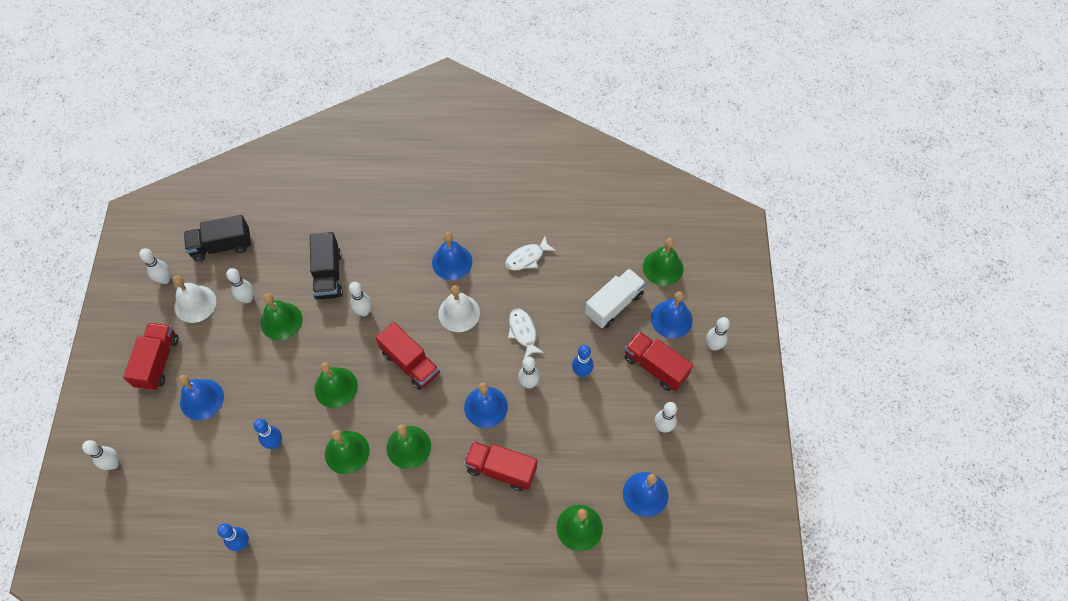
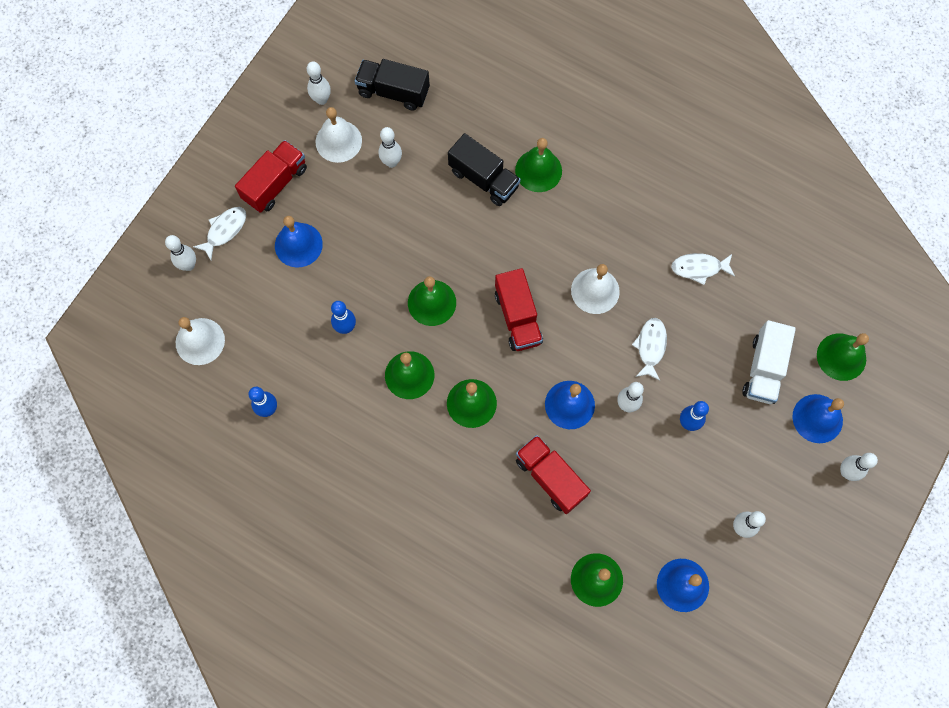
camera: 30 degrees right, 10 degrees up
(132, 420) = (224, 230): none -> white fish
(154, 520) = (200, 341): none -> white bell
(281, 321) = (413, 204): green bell -> green bell (538, 170)
(328, 275) = (483, 179): black truck -> black truck turned 75 degrees counterclockwise
(364, 311) = (499, 237): white bowling pin -> none
(452, 262) = (617, 231): blue bell -> none
(614, 304) = (763, 369): white truck -> white truck turned 120 degrees clockwise
(655, 367) = (769, 460): red truck -> none

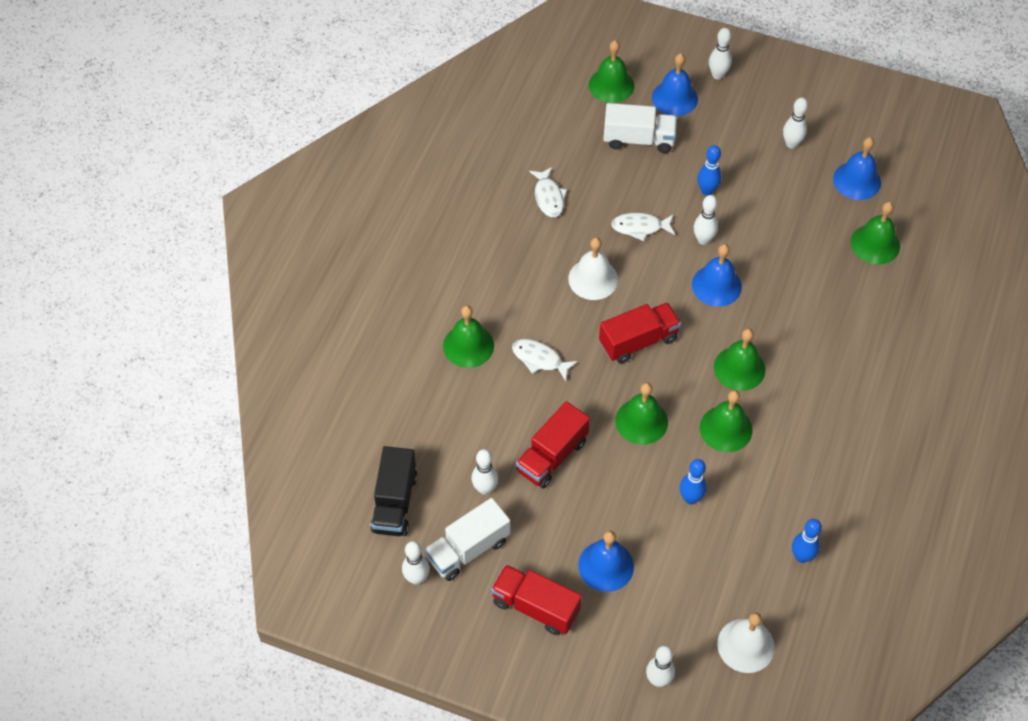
camera: 100 degrees left, 15 degrees down
(224, 230) = (606, 650): white fish -> white fish (539, 359)
(338, 141) = (468, 549): white bell -> white truck
(483, 179) = (488, 395): black truck -> none
(550, 477) = (793, 292): red truck -> red truck (552, 456)

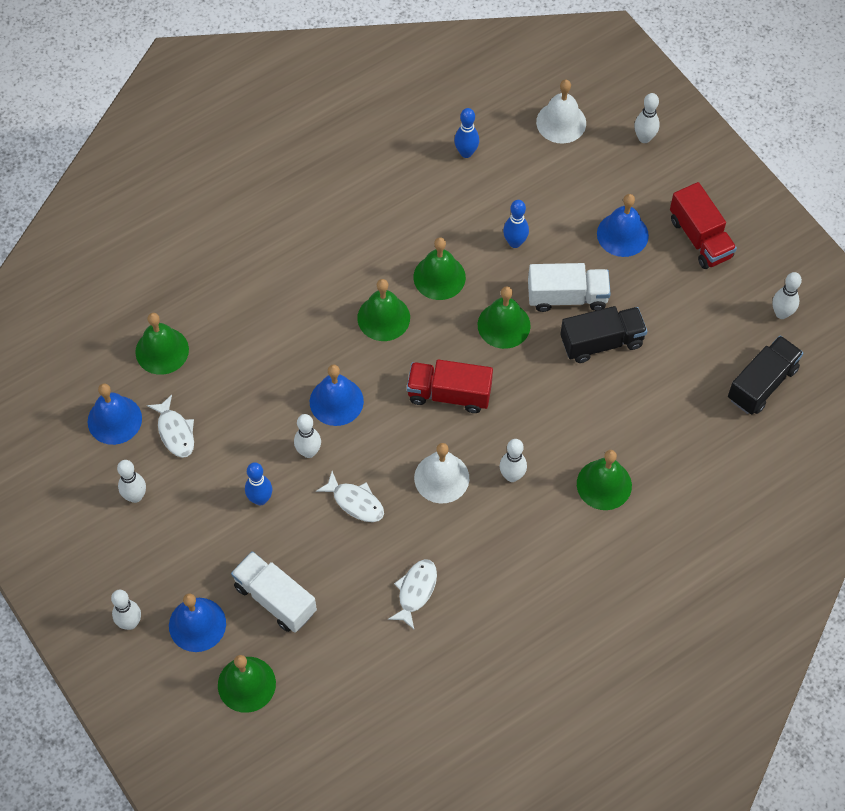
camera: 145 degrees left, 5 degrees up
(468, 549) = (724, 311): white truck -> white truck (567, 297)
(485, 489) = (677, 349): white bowling pin -> white bowling pin (512, 476)
(539, 359) = (549, 432): white fish -> white fish (175, 432)
(552, 456) = (601, 342): red truck -> black truck

